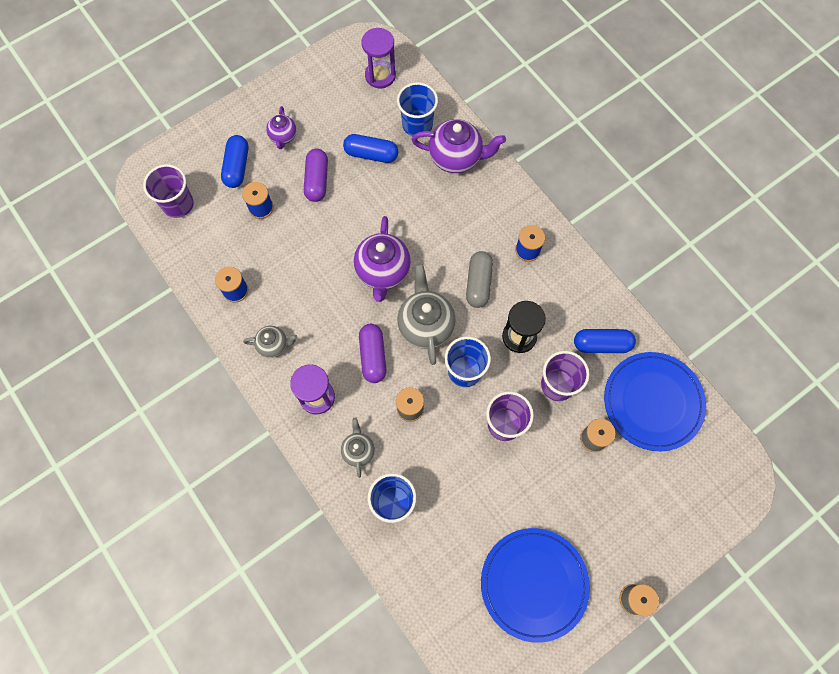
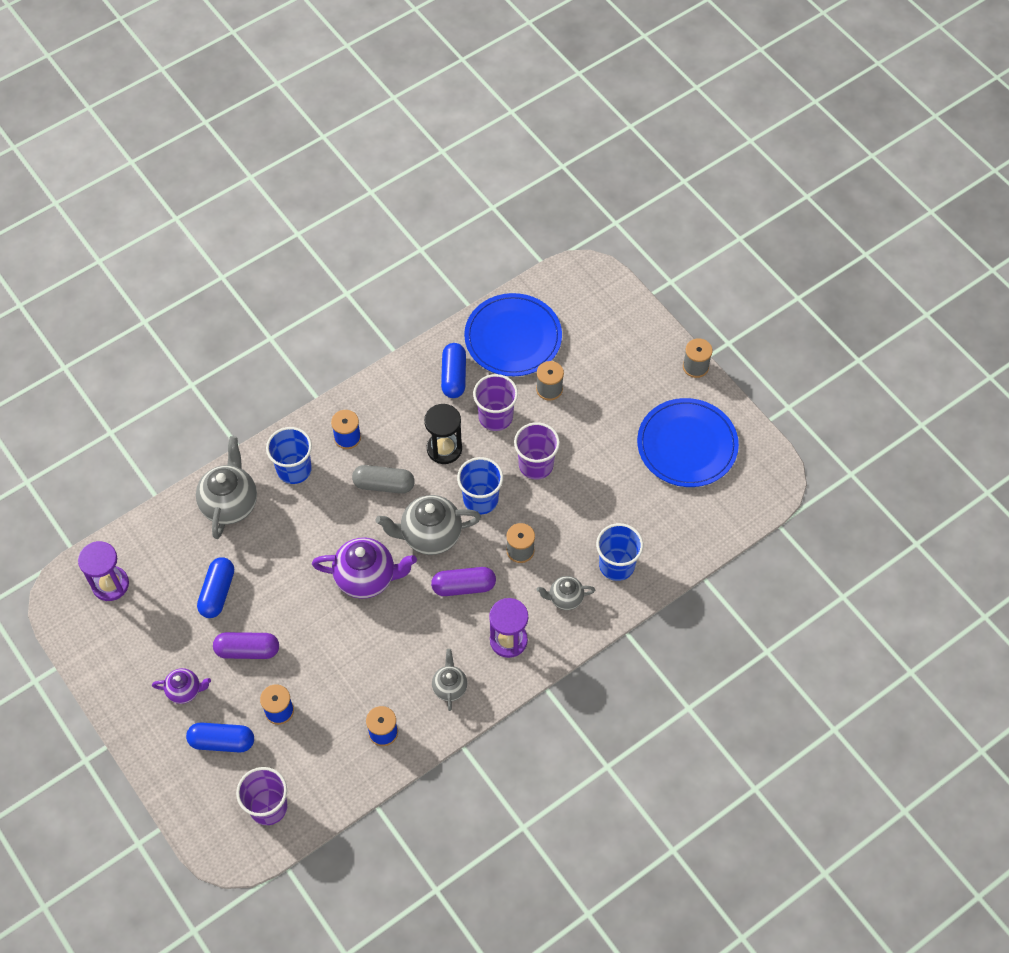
camera: 90 degrees left, 10 degrees down
(417, 124) = (183, 544): blue cup -> blue cup (294, 469)
(456, 158) = (230, 504): purple teapot -> grey teapot

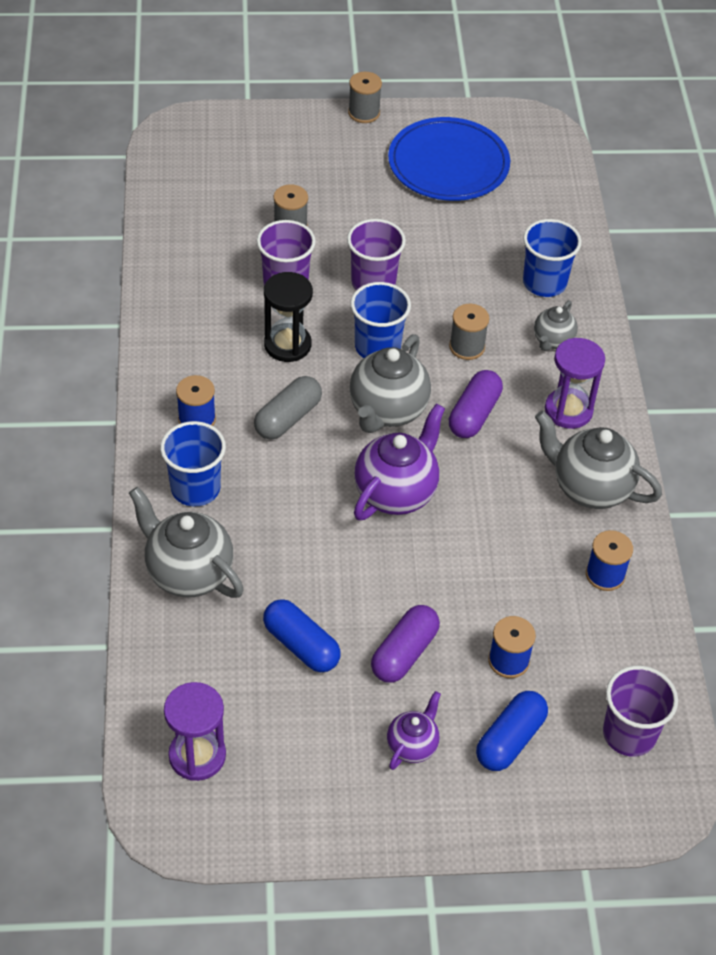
camera: 60 degrees left, 10 degrees down
(449, 687) = (590, 488): grey teapot -> grey teapot, size x1.79
(454, 376) = (203, 291): blue capsule -> none
(513, 337) = (200, 222): blue plate -> none

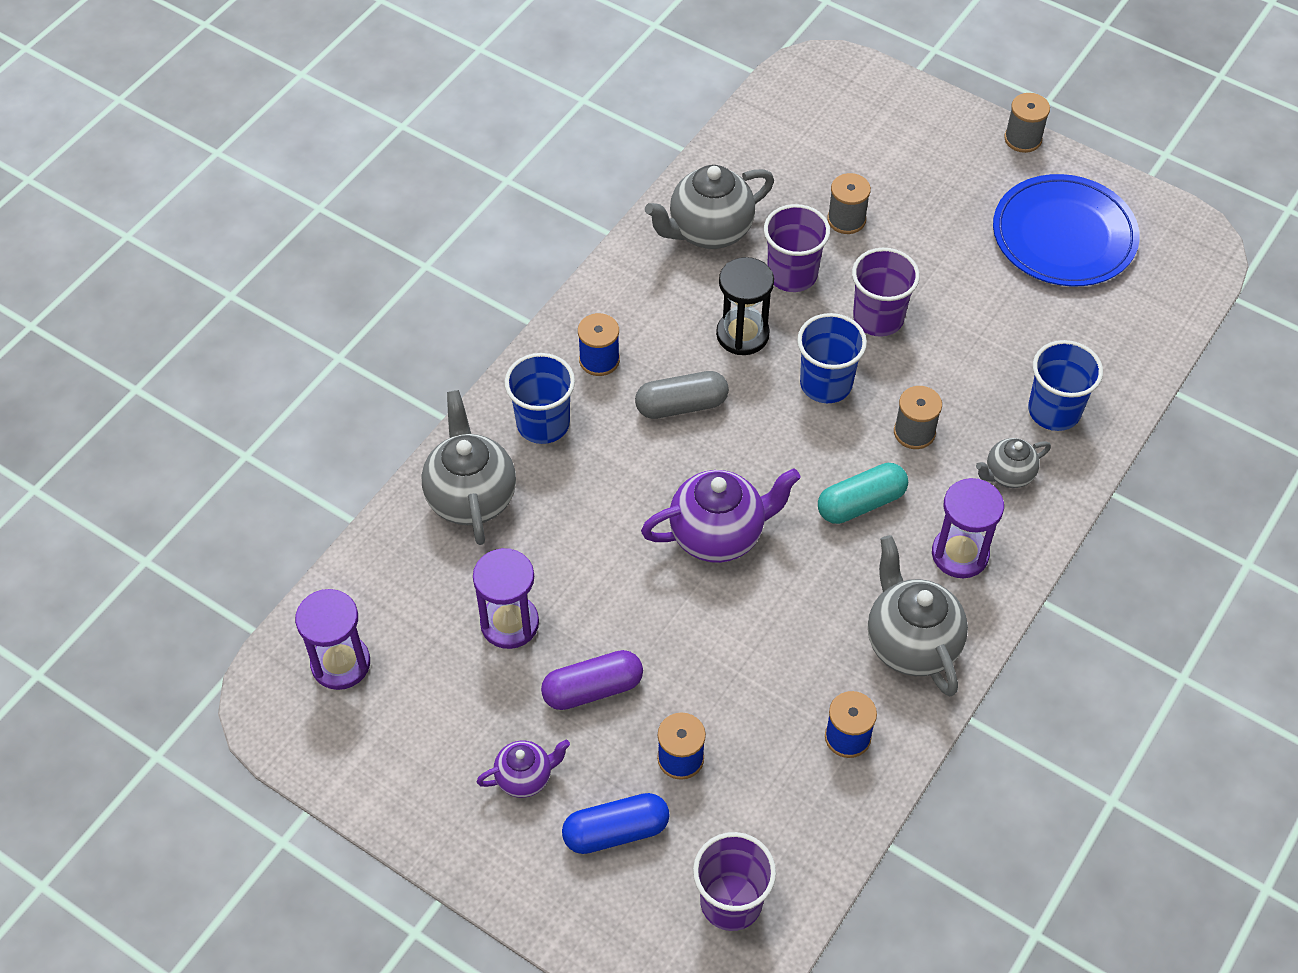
camera: 40 degrees right, 5 degrees up
(301, 645) = (509, 623): blue capsule -> purple hourglass
(387, 411) = (780, 452): grey teapot -> grey teapot (709, 231)
(474, 414) = (861, 503): purple capsule -> turquoise capsule

